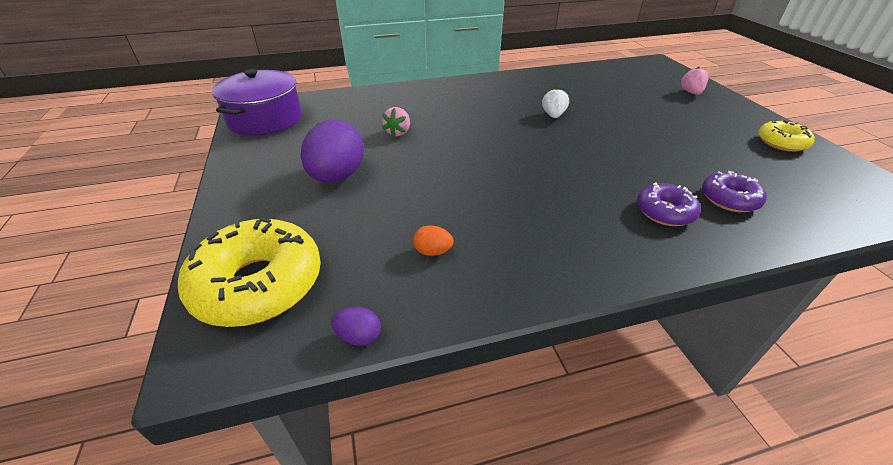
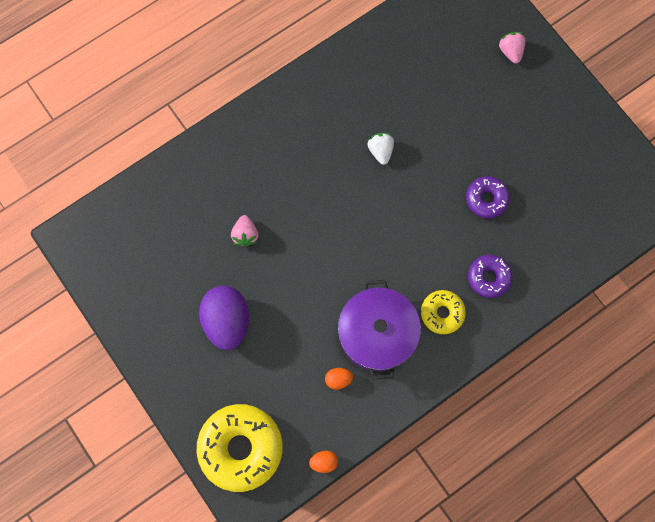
camera: 20 degrees left, 35 degrees up
(265, 119) = (104, 255): purple pot -> purple pot (377, 333)
(359, 336) = (324, 462): purple egg -> orange egg
(729, 199) = (535, 244): purple donut -> purple donut (486, 199)
(781, 142) = (585, 136): yellow donut -> yellow donut (442, 313)

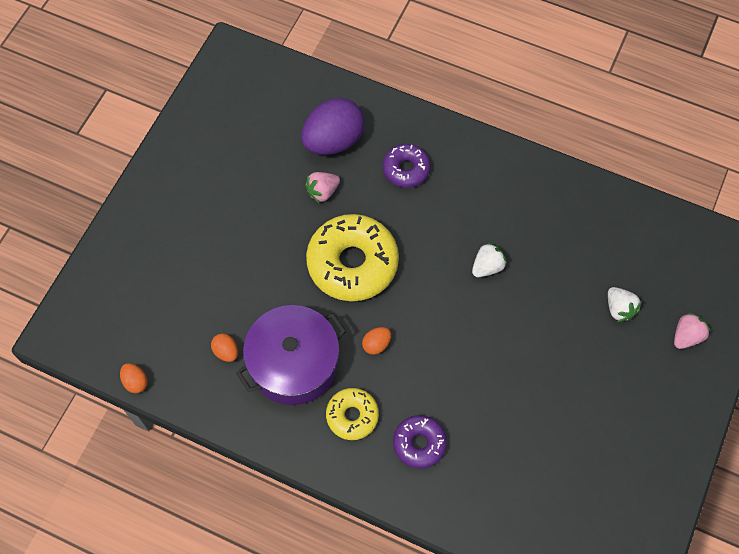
camera: 60 degrees right, 10 degrees down
(227, 321) = (228, 221): purple egg -> purple egg (333, 141)
(241, 447) = (111, 299): yellow donut -> yellow donut (352, 263)
(396, 265) = (376, 344): none -> orange egg
(465, 82) = (619, 309): none -> white strawberry
(486, 199) = (504, 397): purple donut -> purple donut (406, 169)

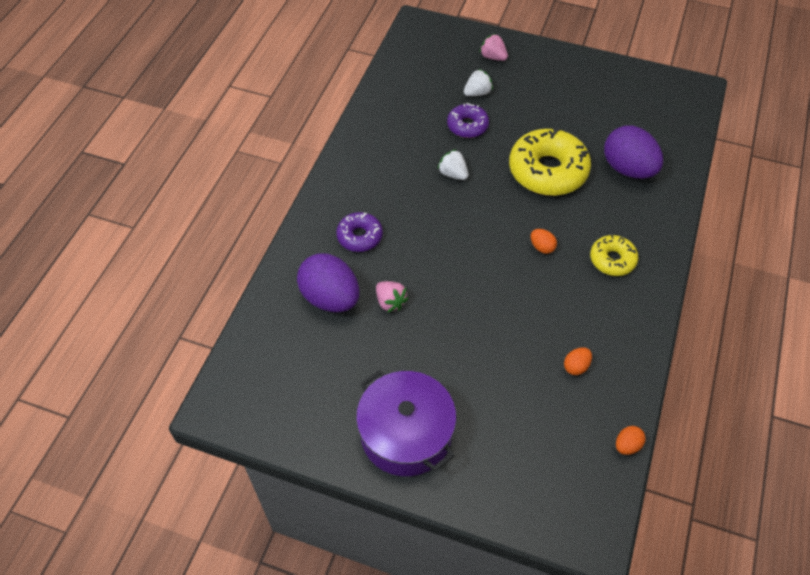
camera: 95 degrees left, 10 degrees down
(294, 363) = (575, 308): purple pot -> purple pot (406, 434)
(352, 263) = (465, 271): yellow donut -> yellow donut (547, 171)
(419, 443) = (623, 212): purple donut -> purple donut (467, 126)
(486, 465) = (628, 169): none -> purple egg

